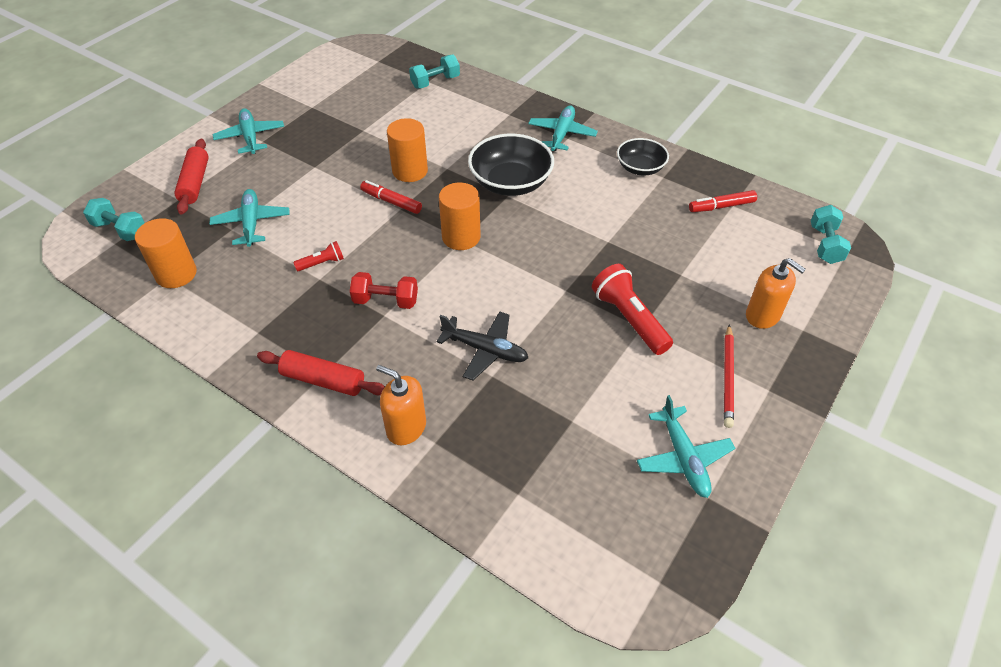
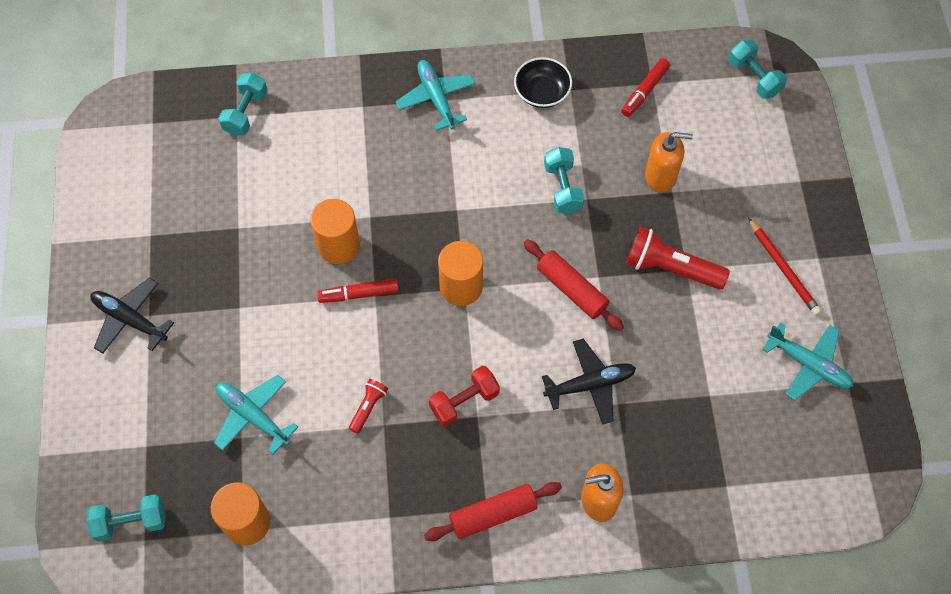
camera: 40 degrees left, 15 degrees up
(195, 183) = (140, 415): red rolling pin -> red rolling pin (572, 289)
(250, 137) = (130, 319): turquoise plane -> black plane
(510, 183) = (445, 192): black bowl -> none
(596, 225) = (562, 188): none -> turquoise dumbbell
(763, 315) = (763, 188): orange soap dispenser -> orange soap dispenser (660, 176)

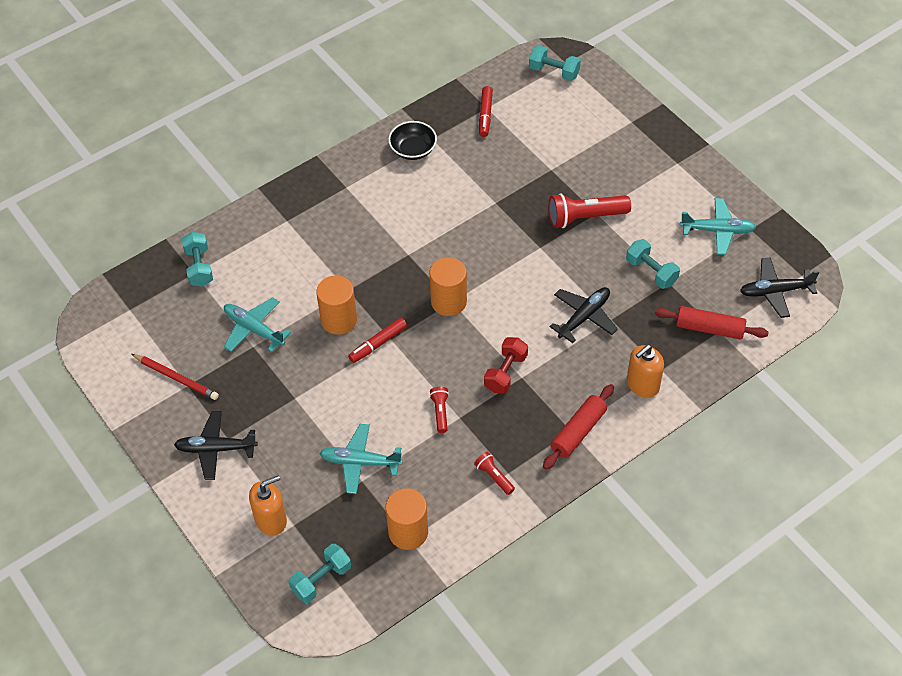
camera: 30 degrees left, 10 degrees down
(372, 513) = (494, 476): none -> red flashlight
(436, 98) = (338, 189): turquoise plane -> turquoise plane (254, 329)
(562, 188) = (473, 204): turquoise dumbbell -> turquoise dumbbell (651, 272)
(572, 289) = (527, 264): red rolling pin -> red rolling pin (709, 328)
(660, 176) = (536, 163): orange soap dispenser -> orange soap dispenser (271, 520)
(783, 269) = (659, 181): red pencil -> red pencil (176, 378)
(824, 475) = (775, 291): none -> black plane

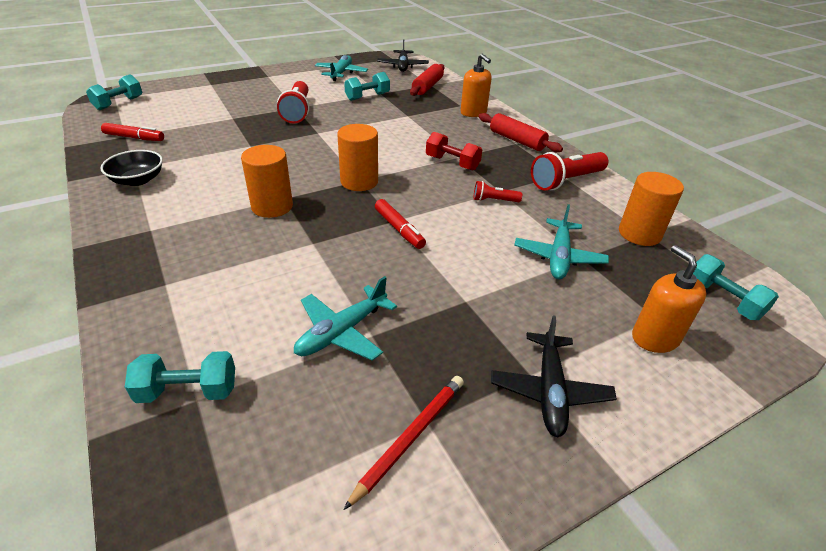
camera: 85 degrees left, 15 degrees down
(339, 320) = (355, 254): orange cylinder -> orange cylinder (272, 206)
(494, 476) = (566, 181): red flashlight -> red flashlight, size x1.92
(584, 317) = (401, 124): black plane -> none

